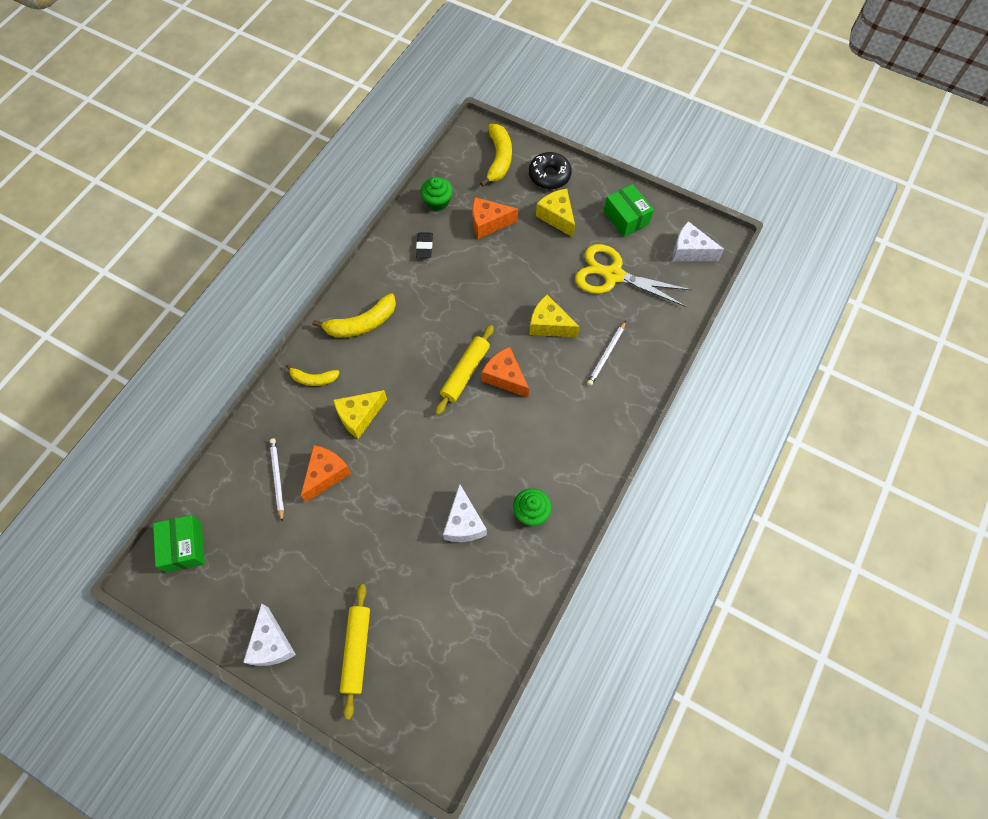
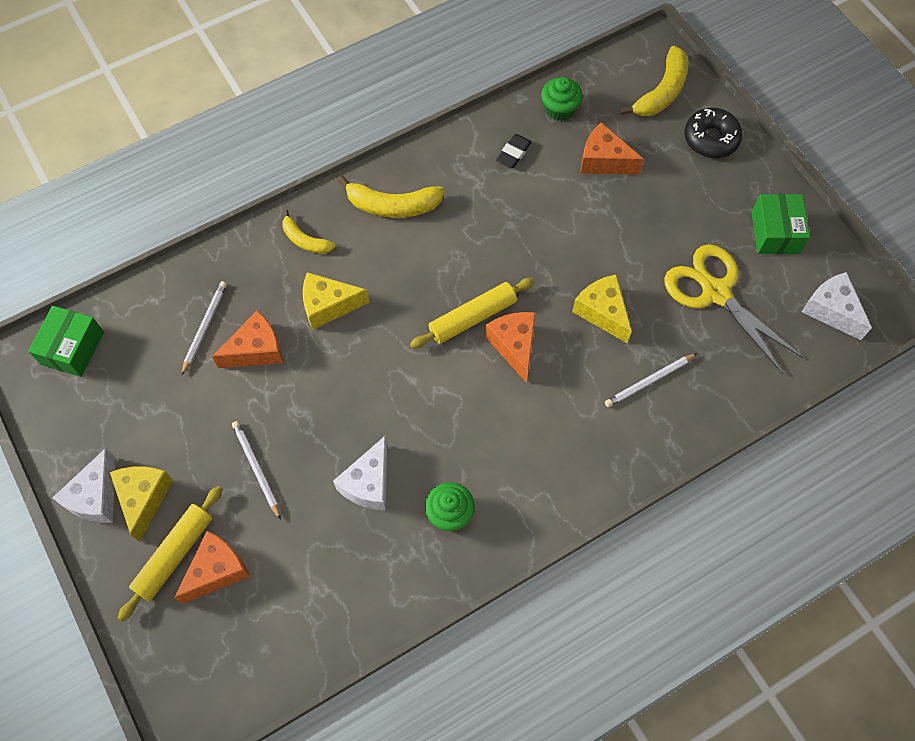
camera: 30 degrees right, 0 degrees up
(378, 557) = (256, 469): none -> white pencil
(395, 643) = (217, 570): none -> orange cheese
(557, 217) = (689, 192): yellow cheese -> yellow cheese (144, 498)

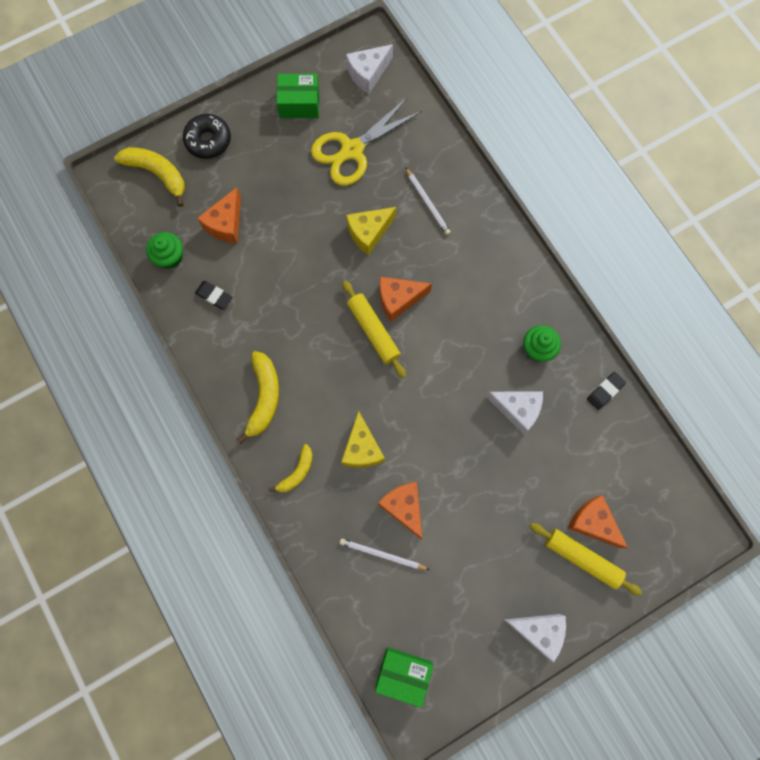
camera: 90 degrees left, 10 degrees up
(144, 498) = (538, 589): yellow cheese -> none
(256, 469) = (509, 499): white pencil -> none
(389, 599) = (605, 391): none -> black eraser

